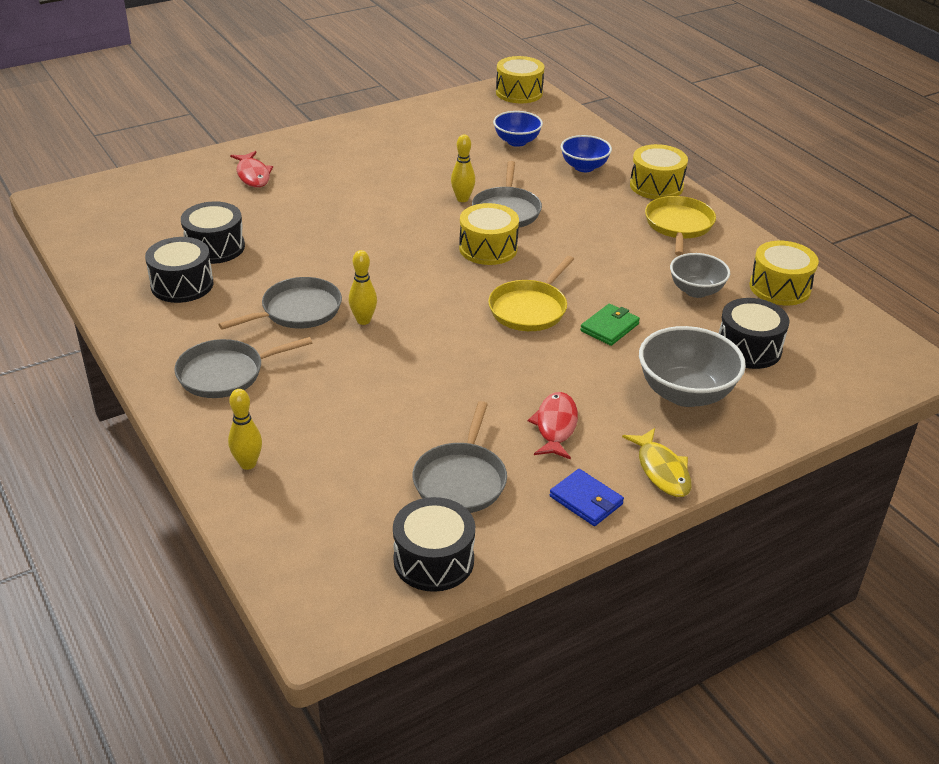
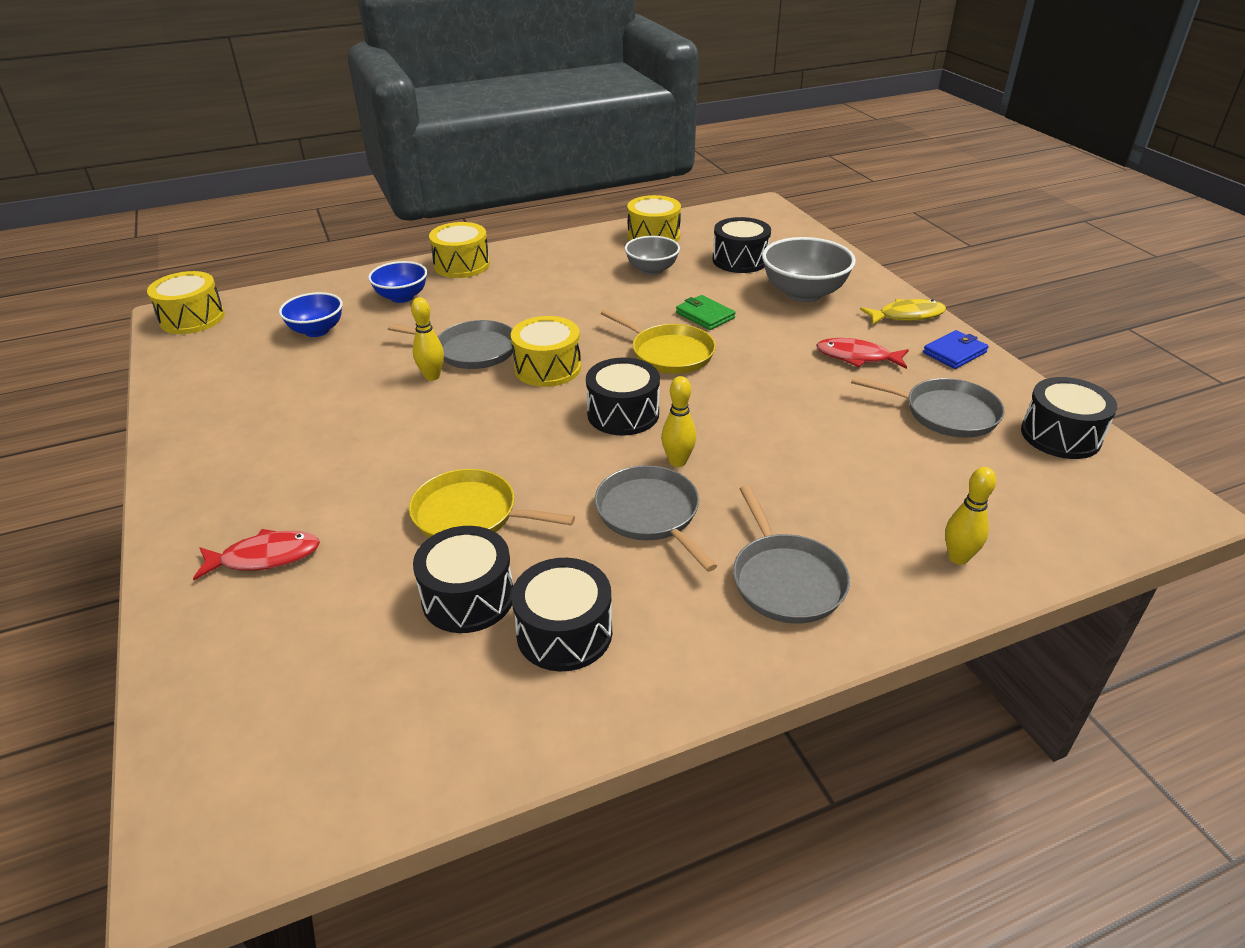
camera: 80 degrees left, 0 degrees up
(426, 290) = (623, 414): none -> black drum
(678, 225) = (540, 264): yellow pan -> yellow pan (470, 515)

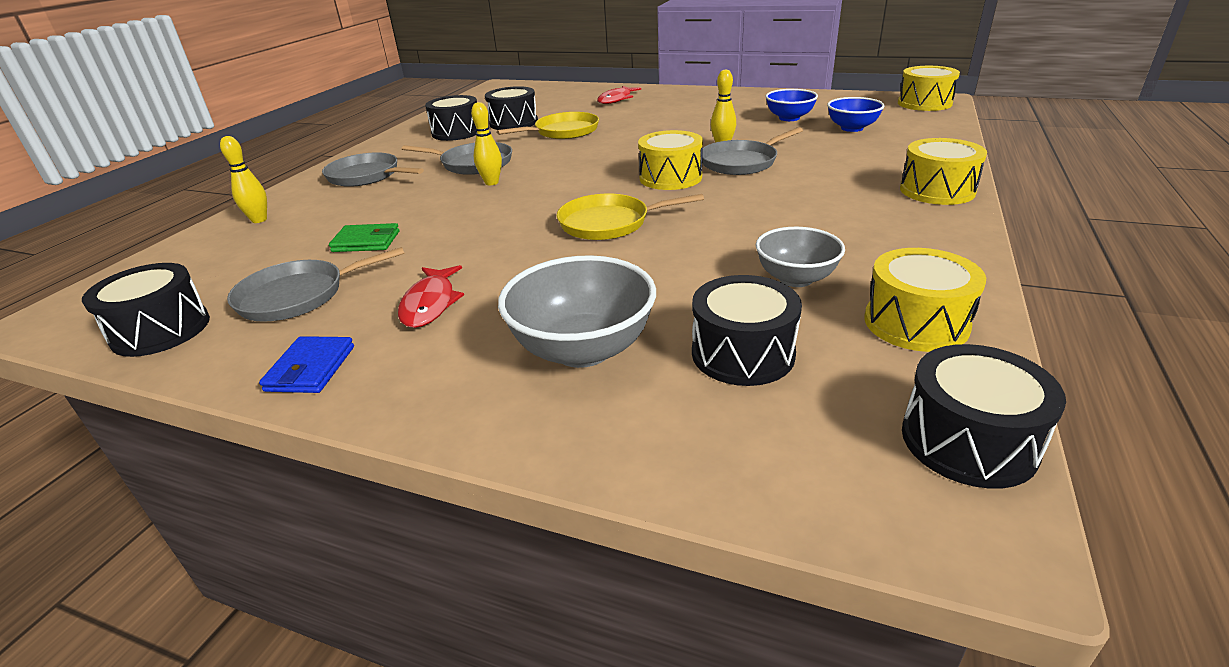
camera: 135 degrees right, 5 degrees down
(402, 297) = (882, 158): blue bowl -> blue bowl (789, 118)
(623, 414) = (568, 183): black drum -> black drum (968, 441)
(705, 315) = (641, 264): green wallet -> green wallet (366, 241)
(857, 357) = (430, 304): red fish -> red fish turned 120 degrees clockwise
(907, 316) = (408, 393): yellow fish -> none

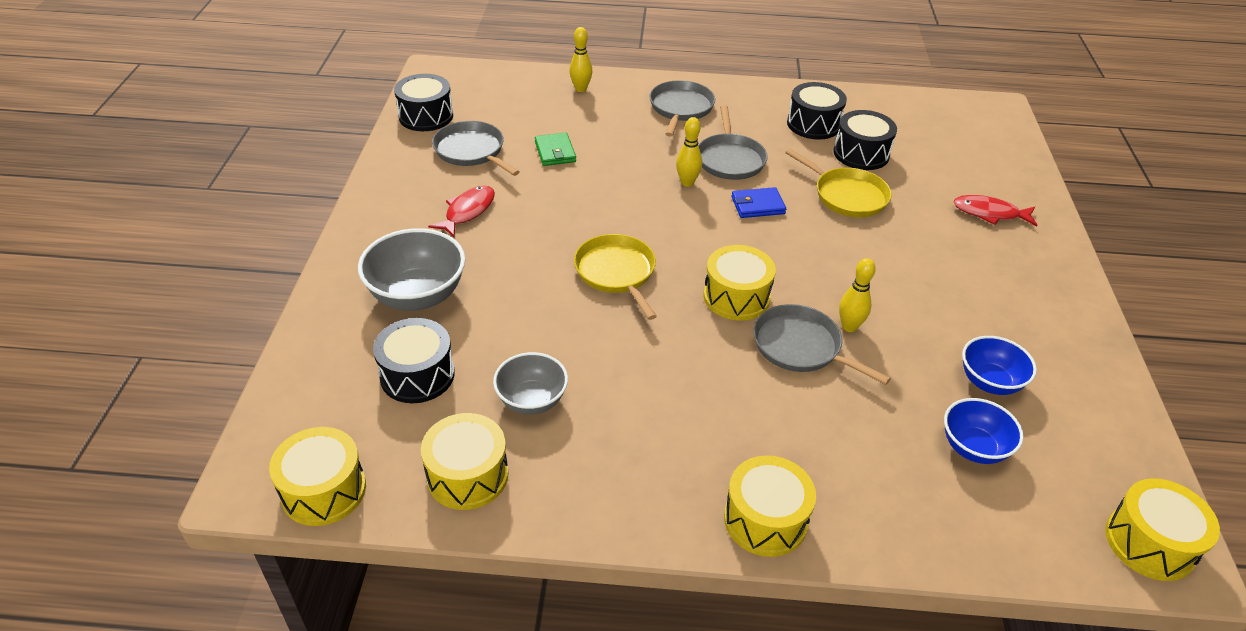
camera: 70 degrees right, 10 degrees up
(310, 368) = (390, 188): blue wallet -> blue wallet (757, 205)
(430, 304) = (468, 211): red fish -> red fish turned 135 degrees clockwise
(968, 441) = (324, 490): black drum -> yellow drum

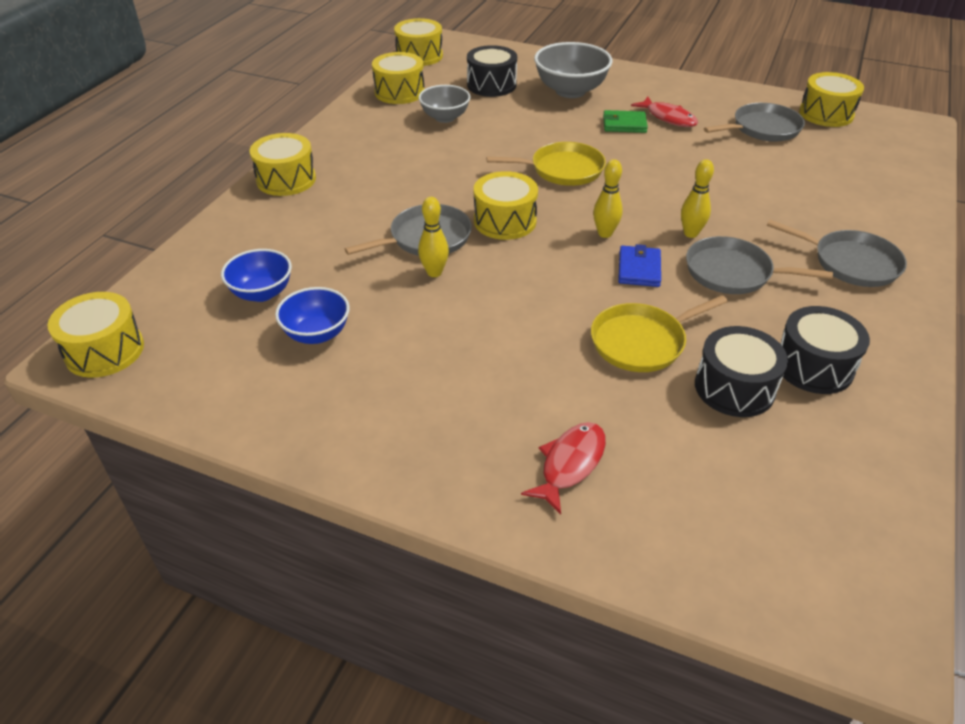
camera: 110 degrees right, 0 degrees up
(426, 116) = (826, 114): black drum -> yellow drum
(555, 152) = (758, 168): green wallet -> green wallet (624, 124)
(581, 89) = (891, 202): yellow bowling pin -> yellow bowling pin (605, 233)

